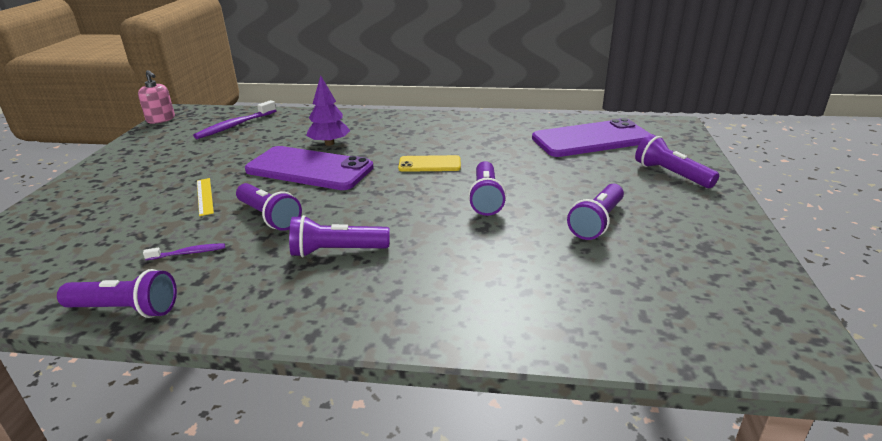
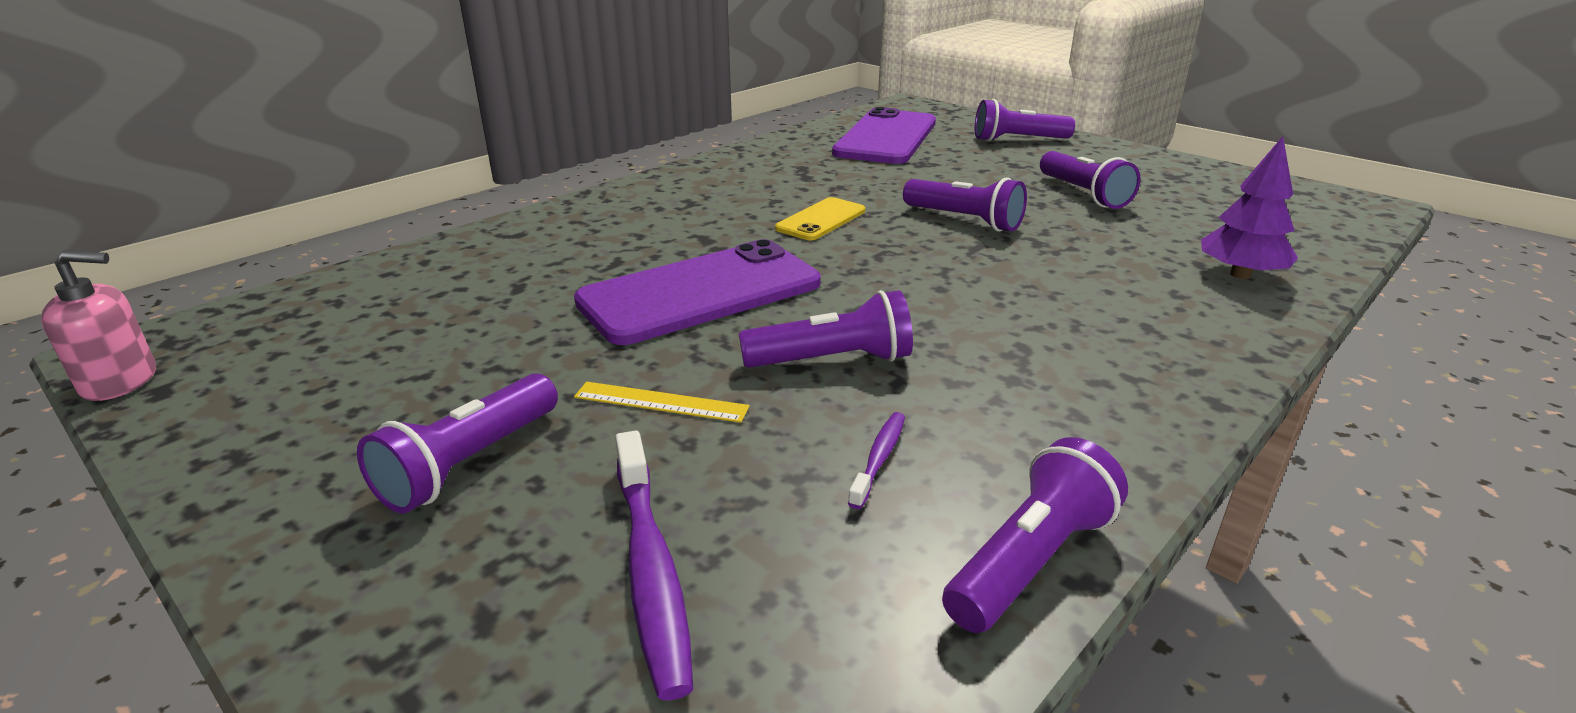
camera: 55 degrees left, 0 degrees up
(235, 126) = (368, 311): purple toothbrush -> purple toothbrush (651, 570)
(329, 143) = (627, 257): purple tree -> purple tree (1240, 275)
(336, 251) = (1006, 336): purple flashlight -> purple flashlight (469, 463)

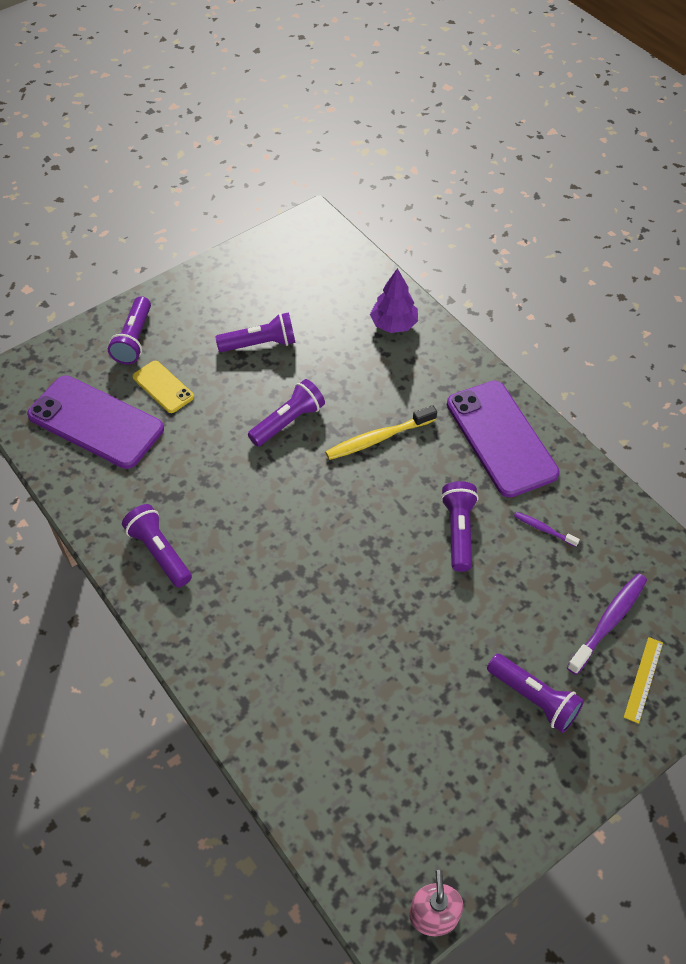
camera: 80 degrees left, 25 degrees up
(651, 570) = (608, 622): purple toothbrush -> purple toothbrush turned 45 degrees counterclockwise
(661, 402) = (489, 613): yellow ruler -> yellow ruler (643, 679)
(700, 293) = (368, 586): purple phone -> purple phone (501, 438)
(821, 220) = (266, 502): yellow phone -> yellow phone (163, 387)
(984, 280) = (378, 438): none -> yellow toothbrush
(1030, 560) = (608, 495): purple flashlight -> purple flashlight (159, 552)

